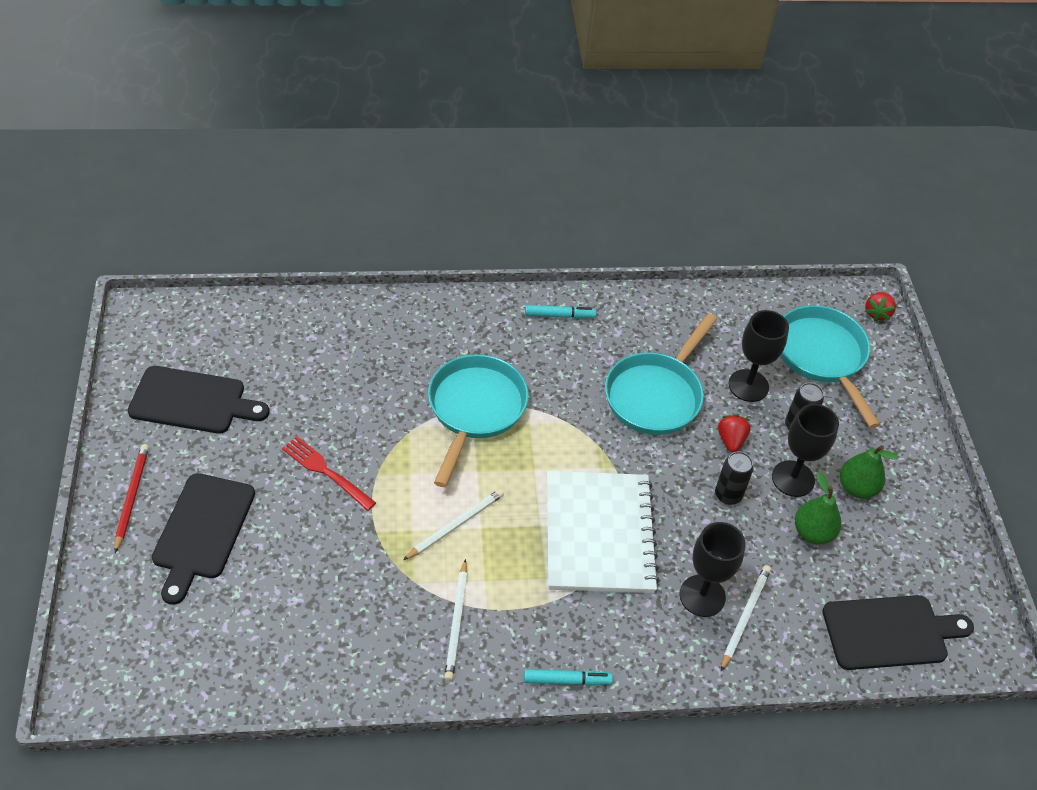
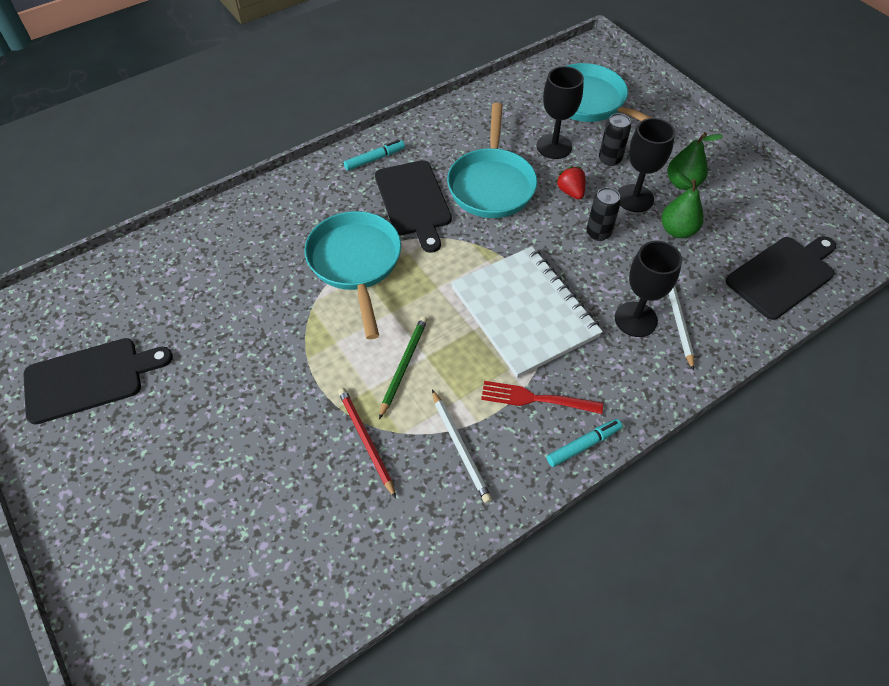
camera: 25 degrees left, 5 degrees up
(131, 497) = (80, 499): red pencil -> red pencil (366, 440)
(202, 531) = (173, 493): black cutting board -> black cutting board (413, 201)
(326, 472) = (258, 378): red fork -> red fork (536, 399)
(455, 525) = (403, 365): white pencil -> green pencil
(877, 313) = (604, 57): red strawberry -> none

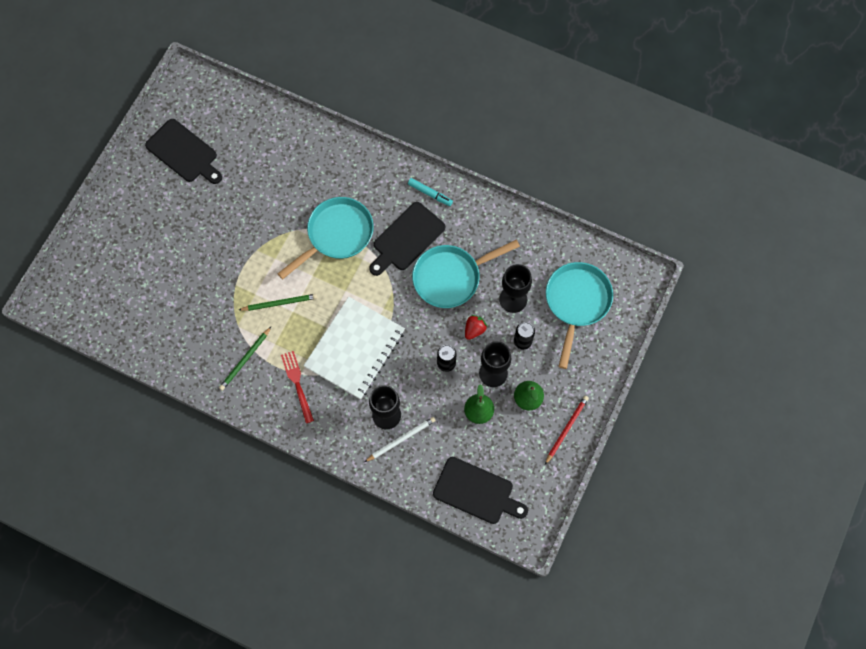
camera: 60 degrees right, 15 degrees up
(366, 440) = (223, 310): red pencil -> red pencil (566, 429)
(460, 447) = (245, 360): white pencil -> green pencil
(583, 445) = (281, 422): turquoise marker -> none

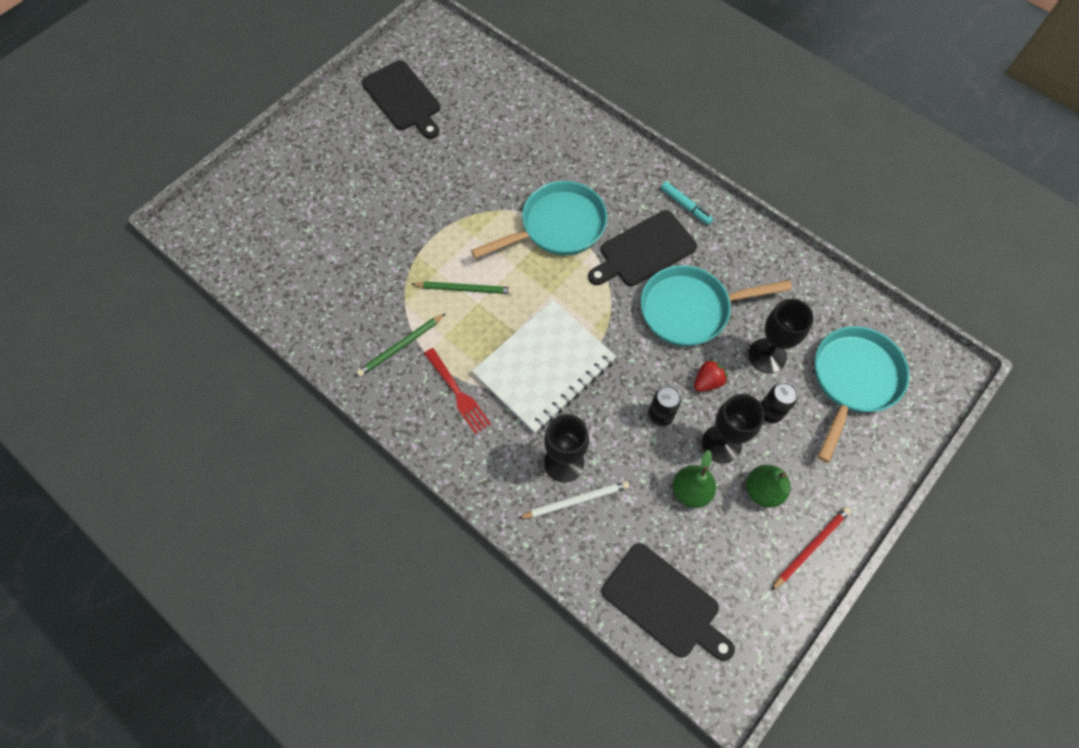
camera: 15 degrees right, 5 degrees down
(297, 384) = (458, 393): red fork -> red fork turned 150 degrees clockwise

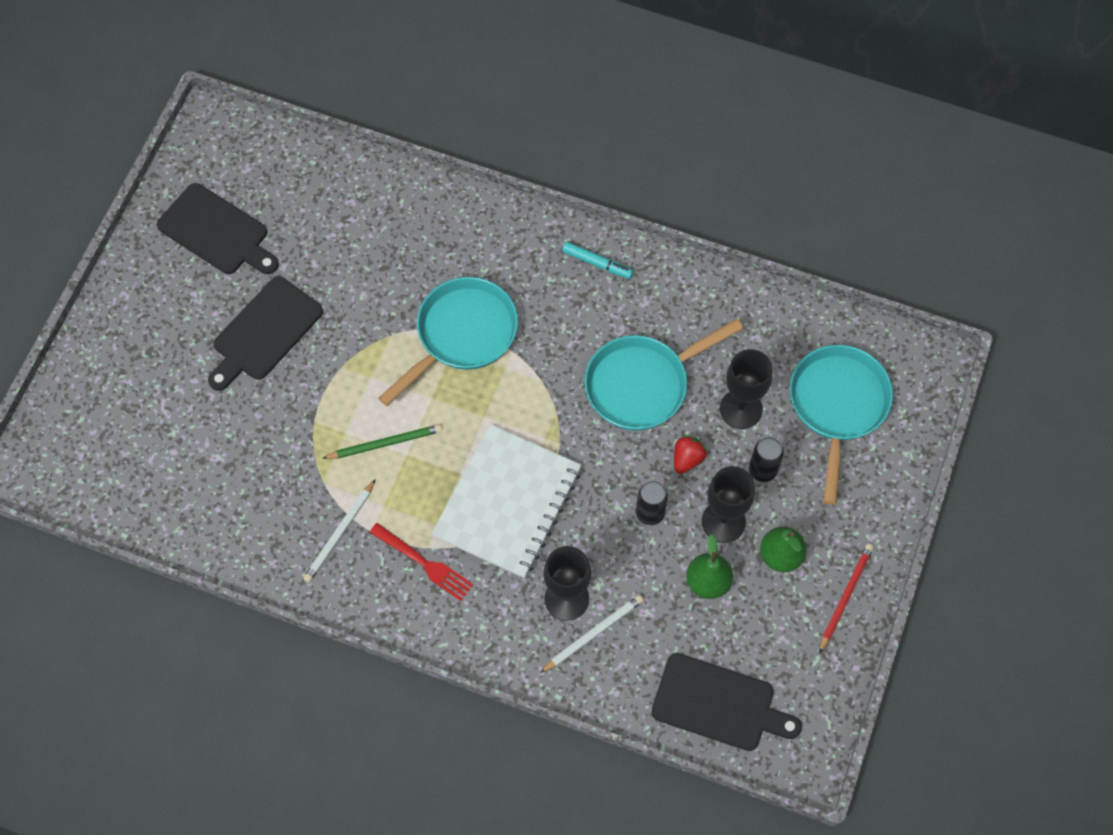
camera: 20 degrees left, 0 degrees up
(401, 346) = (340, 533): green pencil -> white pencil
(644, 250) = (569, 332): black cutting board -> black cutting board (264, 332)

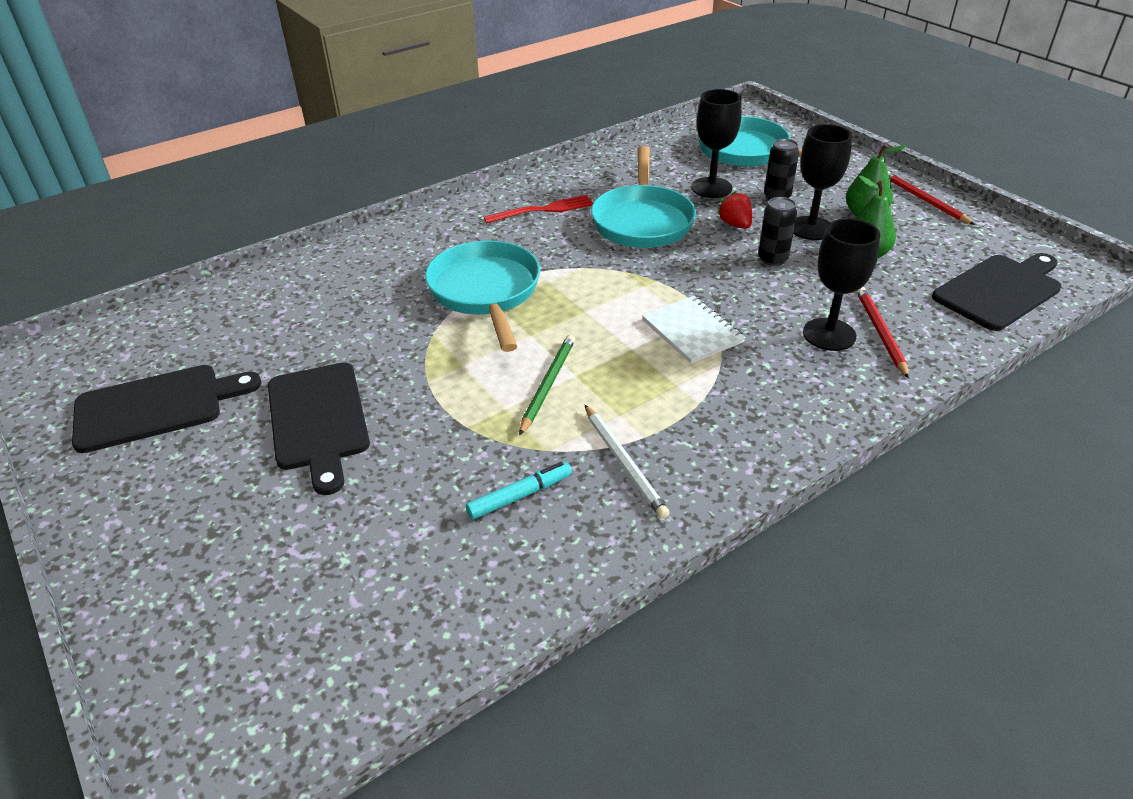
camera: 55 degrees left, 25 degrees down
(424, 563) = (716, 412): red fork -> red fork (543, 210)
(507, 502) = (692, 331): white notebook -> white notebook, size x0.55
(593, 634) = (880, 333): white pencil -> red pencil
(597, 263) = (505, 203): turquoise marker -> turquoise marker (519, 496)

